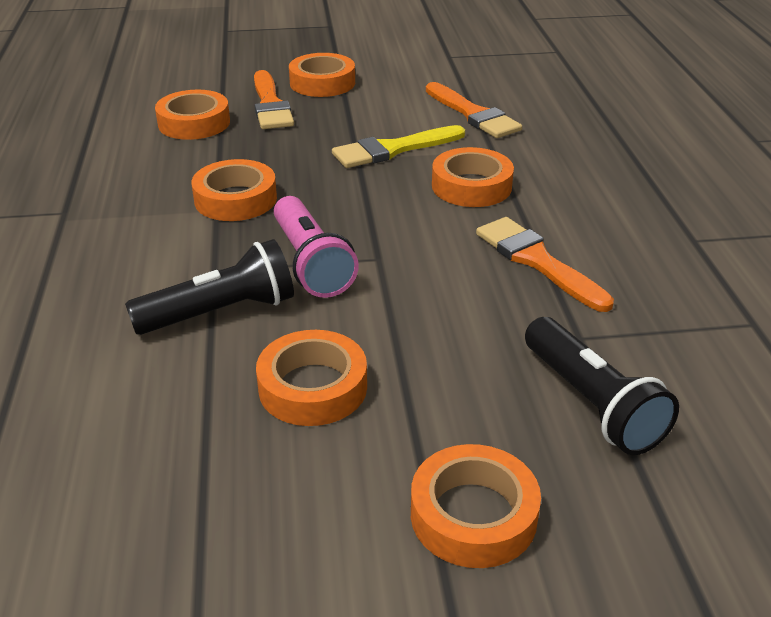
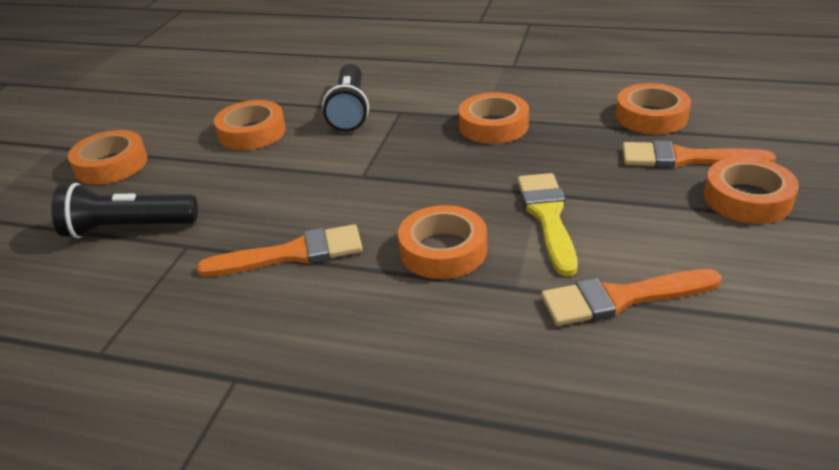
camera: 115 degrees right, 0 degrees up
(310, 263) = (378, 147): pink flashlight -> none

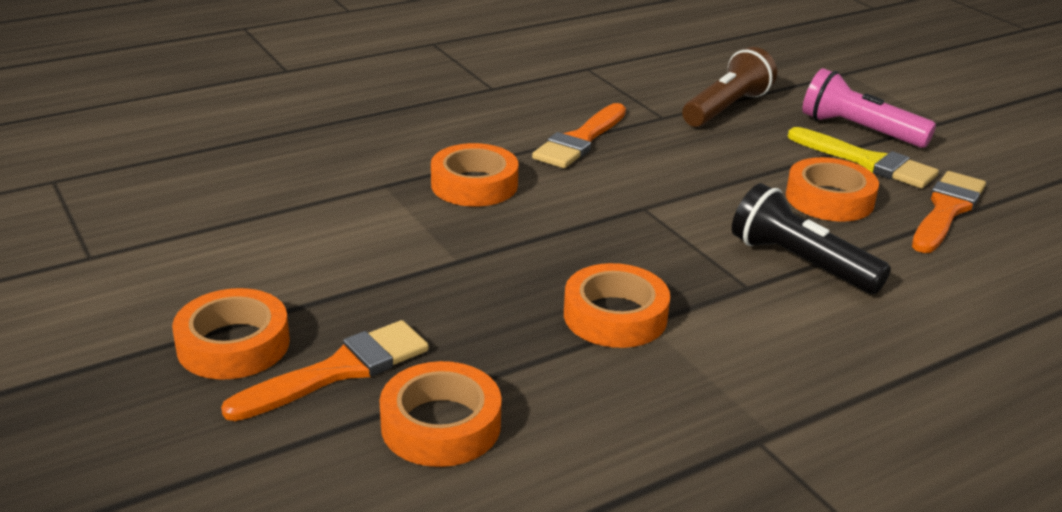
camera: 130 degrees right, 5 degrees down
(111, 165) = (859, 130): orange tape -> pink flashlight
(128, 228) = (727, 108): black flashlight -> brown flashlight
(548, 217) = (421, 242): yellow brush -> yellow brush (867, 162)
(621, 298) = (294, 208): orange brush -> orange brush (946, 210)

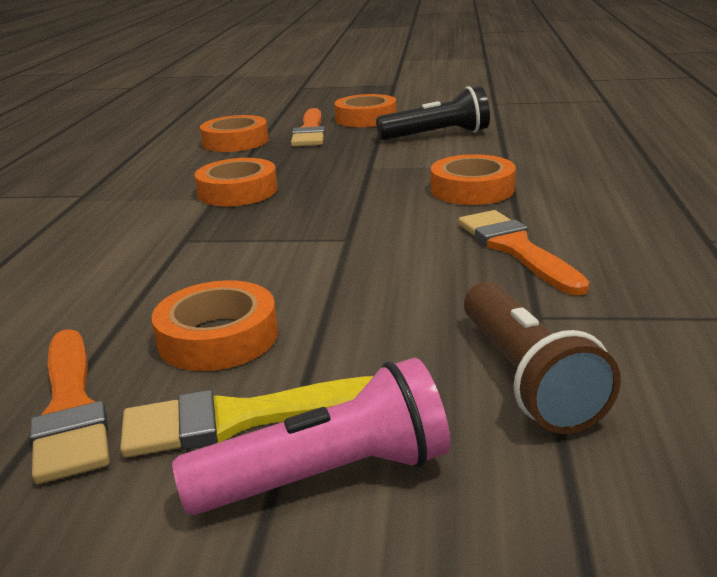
camera: 130 degrees right, 5 degrees down
(800, 262) = (168, 271): black flashlight -> black flashlight (437, 135)

